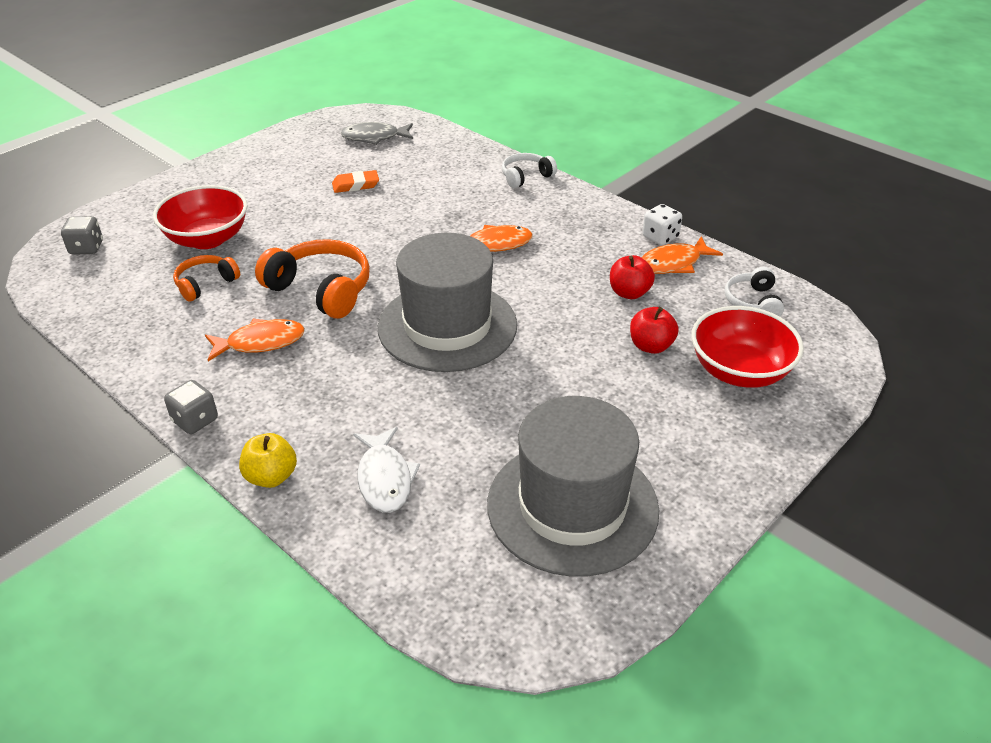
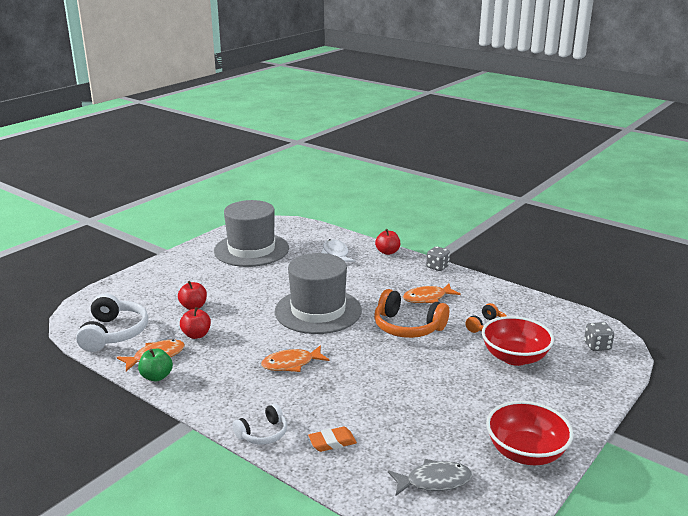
camera: 175 degrees right, 15 degrees down
(271, 477) = (387, 252): yellow apple -> red apple
(355, 185) = (424, 414): orange eraser -> orange eraser (332, 442)
(660, 237) = (156, 377): white dice -> green apple
(739, 371) = (147, 297): red bowl -> red bowl (525, 452)
(753, 302) = (114, 333): white headphones -> white headphones, size x1.72

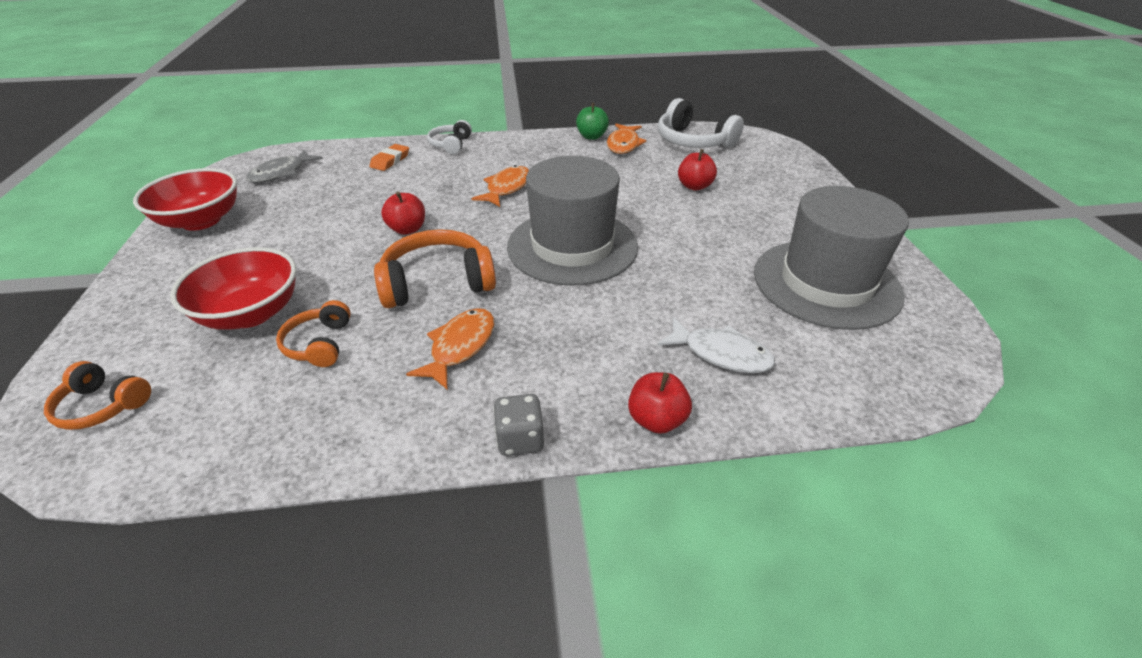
camera: 135 degrees right, 15 degrees up
(196, 335) = (632, 169): red apple -> red apple (407, 229)
(597, 346) = (102, 406): grey dice -> orange headphones

